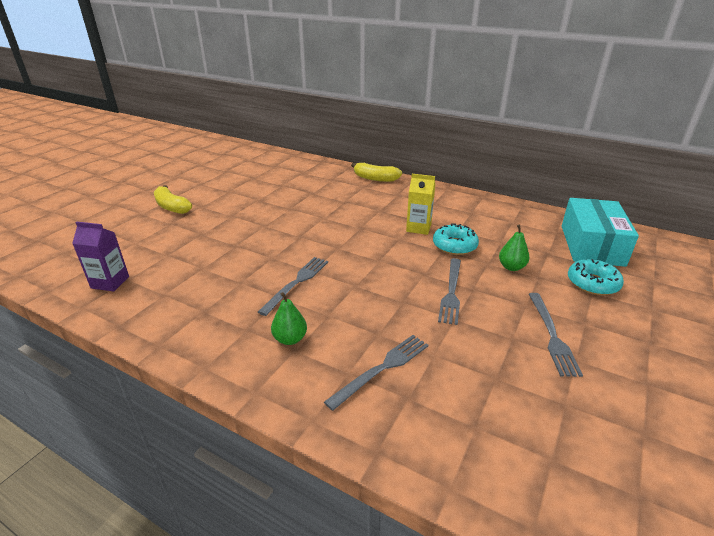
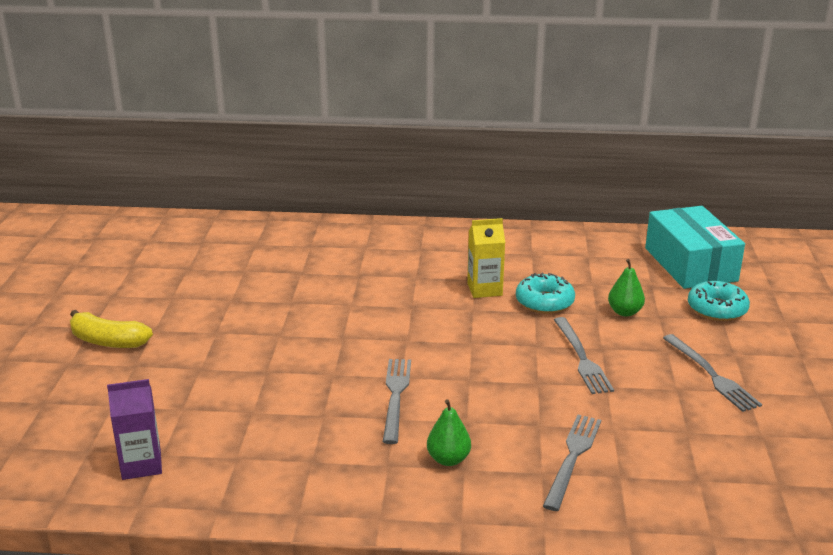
camera: 25 degrees left, 5 degrees down
(375, 178) = (370, 232): yellow banana -> none

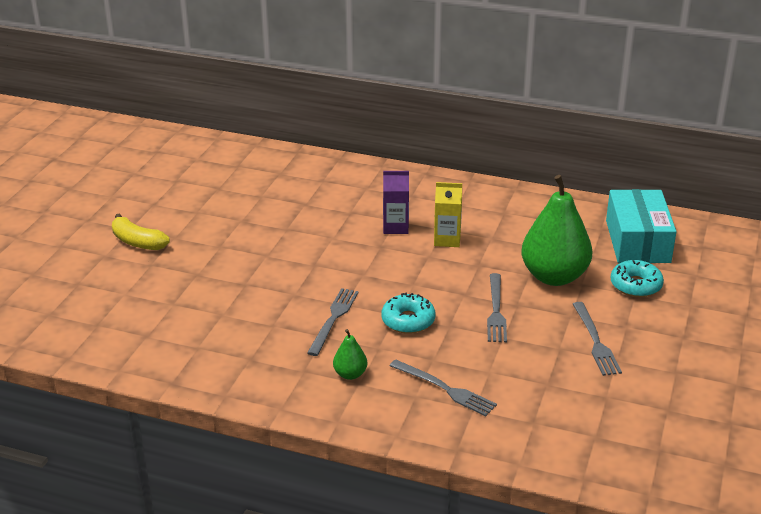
camera: 15 degrees right, 5 degrees up
(141, 465) = (130, 341): purple carton -> purple carton (395, 227)
(544, 302) = (491, 258): turquoise donut -> turquoise donut (408, 321)
(573, 458) = (445, 389): grey fork -> grey fork turned 90 degrees clockwise
(624, 312) = (554, 276): green pear -> green pear, size x2.26

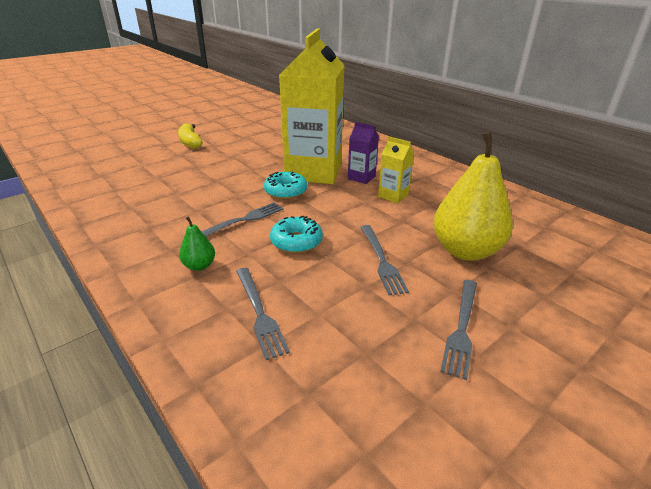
camera: 30 degrees right, 0 degrees up
(338, 236) = (313, 172): none -> yellow carton
(496, 310) = (381, 260): grey fork -> grey fork turned 45 degrees counterclockwise
(554, 276) = (465, 251): green pear -> yellow pear
(635, 285) = (551, 287): turquoise donut -> turquoise donut (286, 191)
(637, 241) = (580, 248): turquoise box -> none

